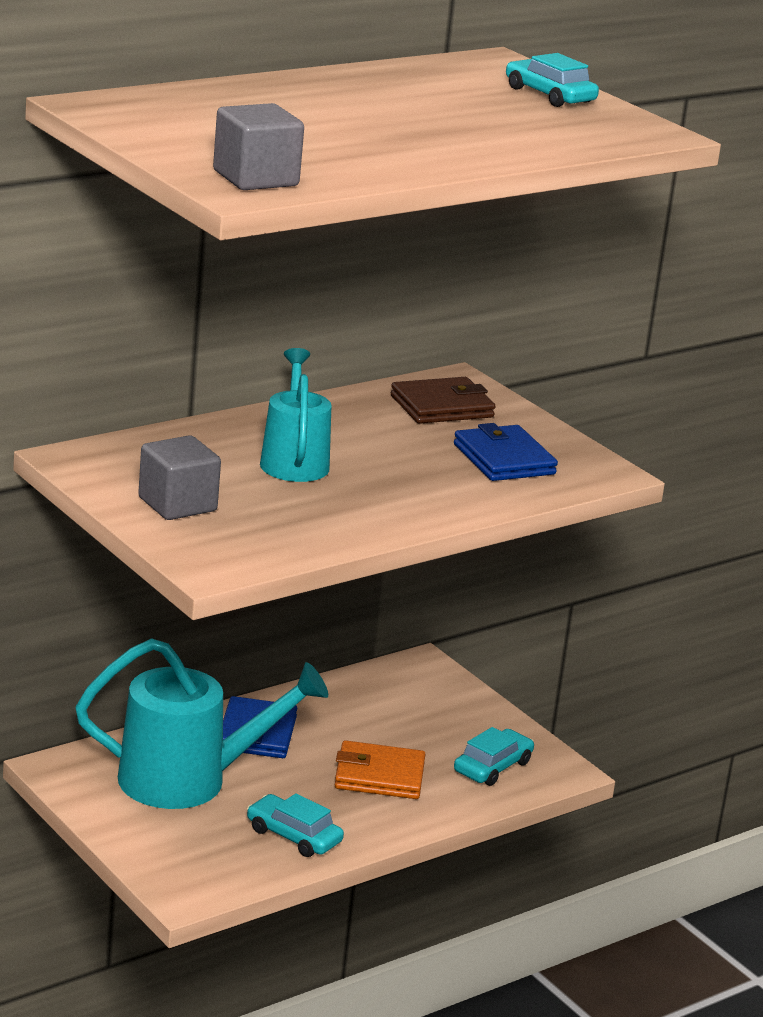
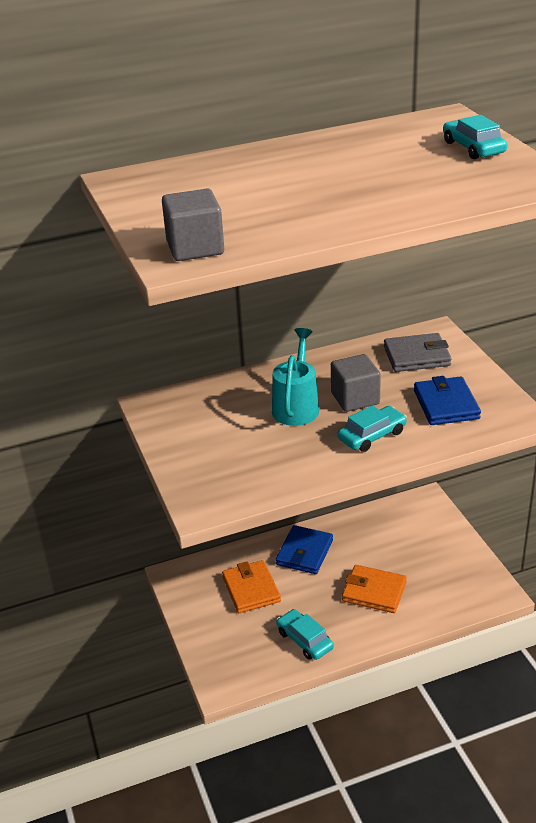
camera: 20 degrees right, 10 degrees up
(177, 504) = (202, 446): grey cube -> grey cube (355, 398)
(189, 780) = (251, 589): turquoise watering can -> orange wallet
(442, 406) = (417, 356): brown wallet -> grey wallet
(492, 767) = (452, 588): turquoise car -> turquoise car (372, 435)

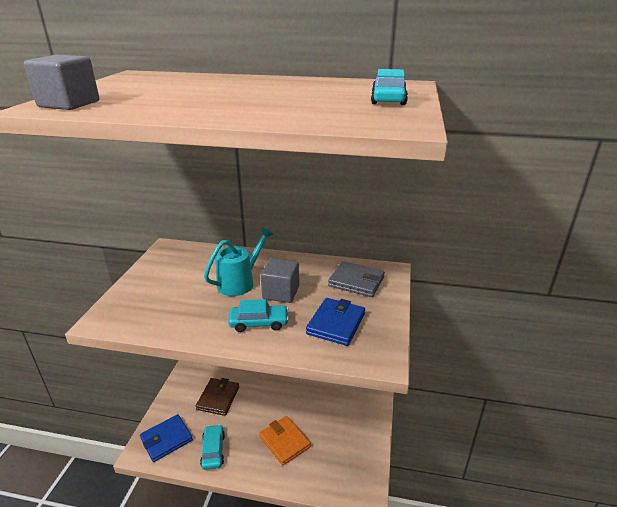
camera: 30 degrees right, 5 degrees down
(251, 589) = (218, 398): orange wallet -> brown wallet
(304, 552) = (269, 391): blue wallet -> blue wallet (166, 439)

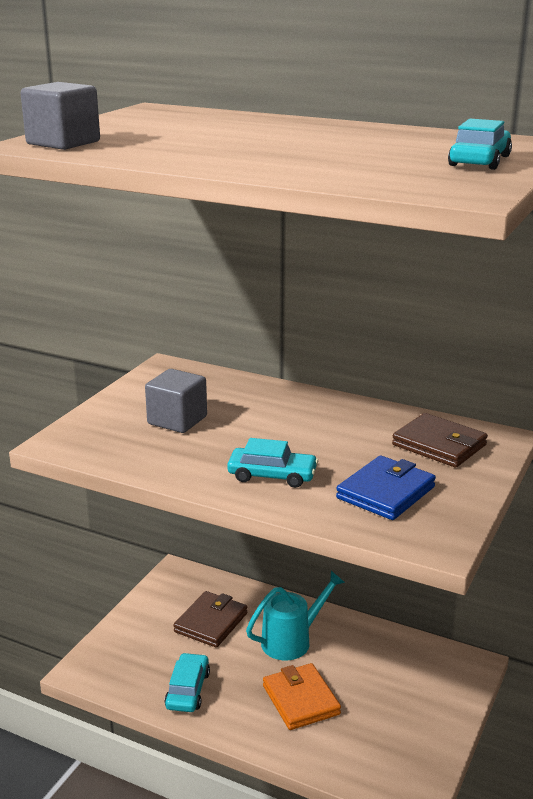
camera: 15 degrees right, 5 degrees down
(166, 439) = (122, 662): blue wallet -> none
(240, 282) = (260, 423): turquoise watering can -> turquoise watering can (292, 640)
(281, 293) = (316, 444): grey cube -> grey cube (177, 420)
(356, 282) = (439, 445): grey wallet -> brown wallet

